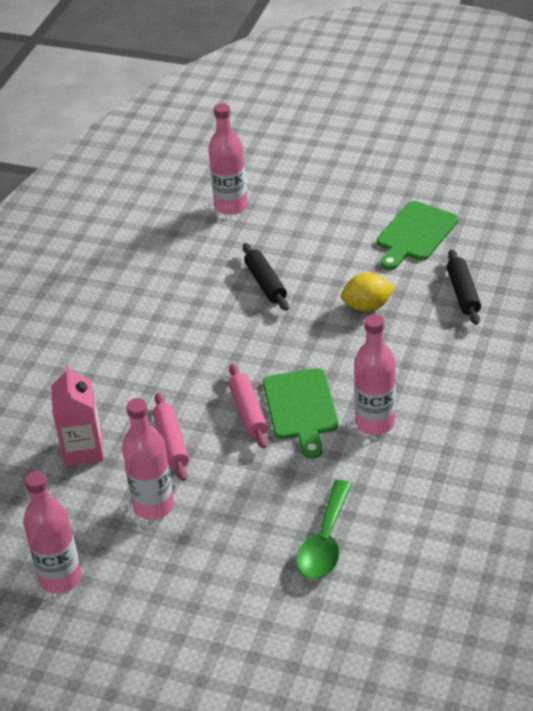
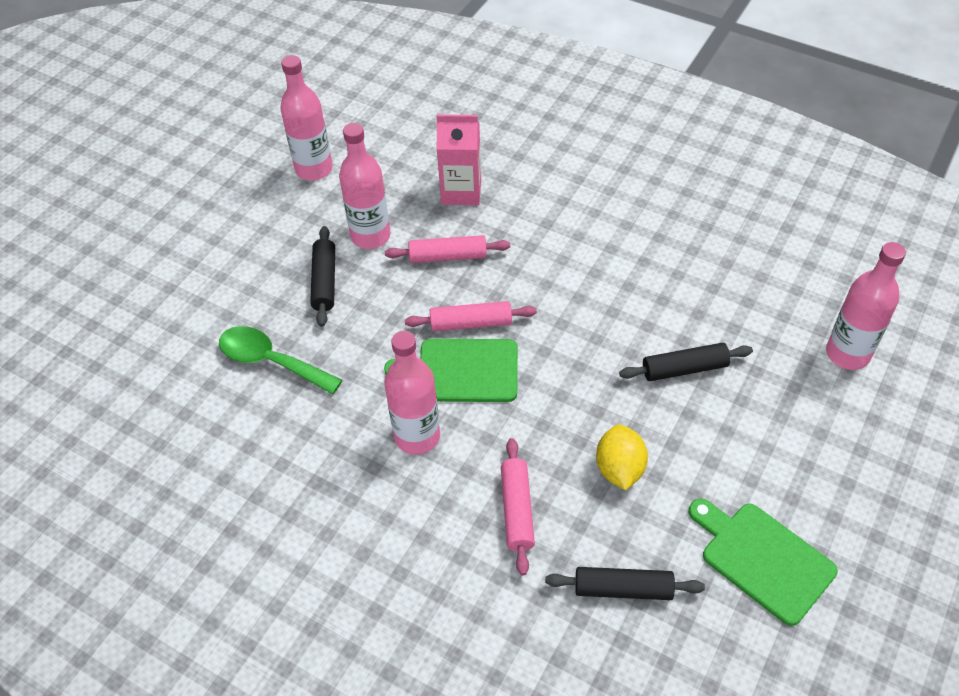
camera: 100 degrees right, 10 degrees up
(220, 527) = (325, 282): none -> black rolling pin
(421, 354) = (517, 510): none -> pink rolling pin

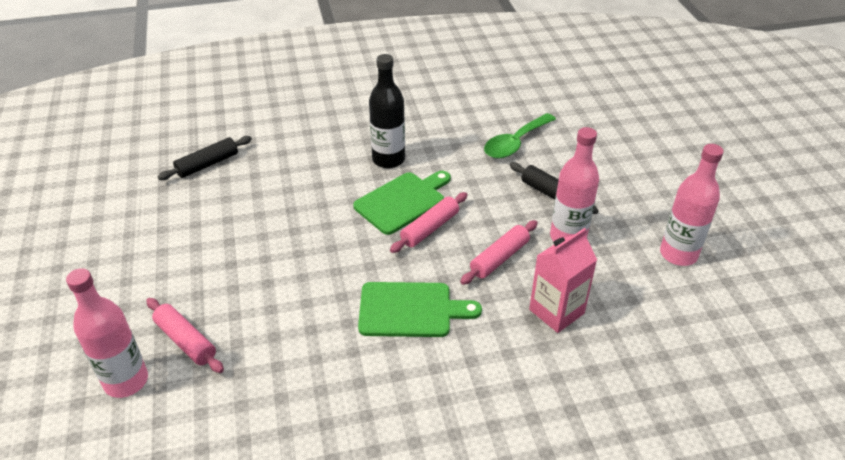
camera: 135 degrees right, 10 degrees down
(271, 361) = (515, 143): green spoon -> green spoon turned 150 degrees clockwise
(417, 436) = (388, 159): pink bottle -> black bottle
(517, 510) = (296, 162): pink rolling pin -> pink rolling pin (186, 341)
(619, 469) = (253, 210): yellow lemon -> none
(684, 369) = (254, 290): black rolling pin -> none
(762, 559) = (131, 217): green cutting board -> green cutting board (410, 310)

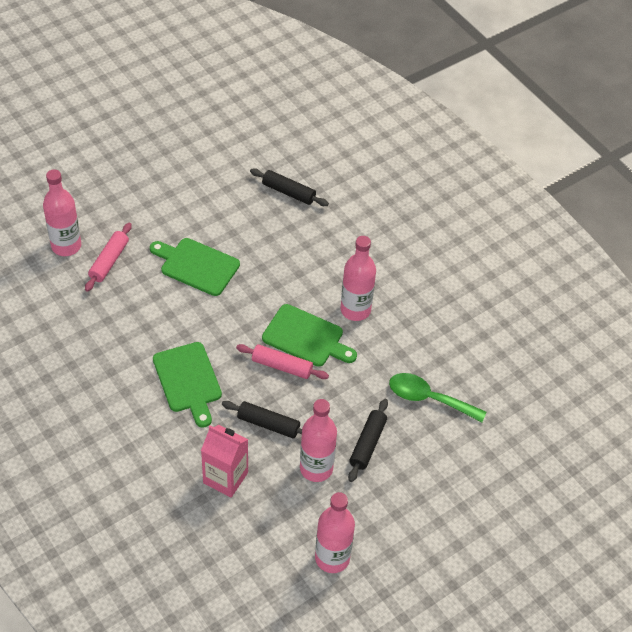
camera: 65 degrees right, 10 degrees up
(252, 260) = (197, 266): none -> green cutting board
(388, 159) = (355, 310): black bottle -> pink bottle
(499, 258) = (268, 424): pink rolling pin -> black rolling pin

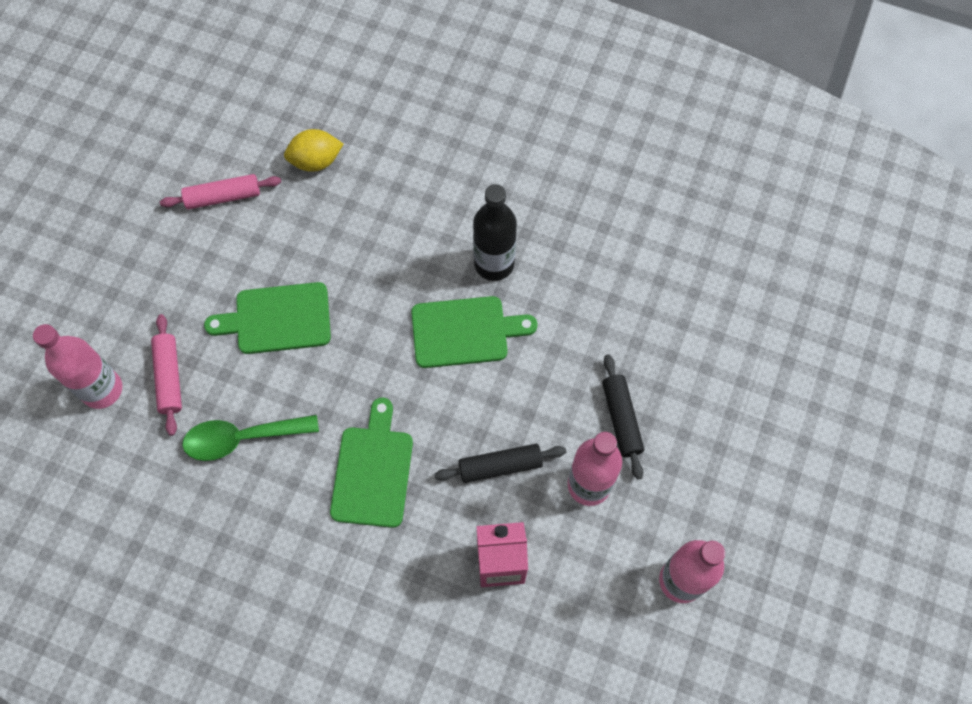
camera: 30 degrees left, 15 degrees up
(188, 380) = (373, 471): green cutting board -> green cutting board turned 120 degrees counterclockwise
(282, 366) = (464, 384): pink rolling pin -> pink rolling pin (223, 197)
(288, 192) = (316, 161): black rolling pin -> yellow lemon
(355, 310) = (494, 264): pink bottle -> black bottle
(428, 398) = (645, 322): green spoon -> green spoon (241, 438)

